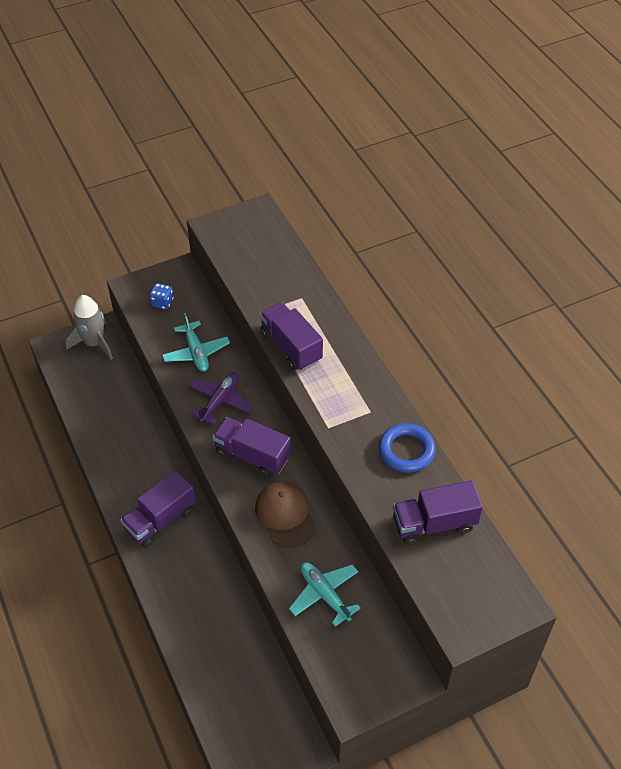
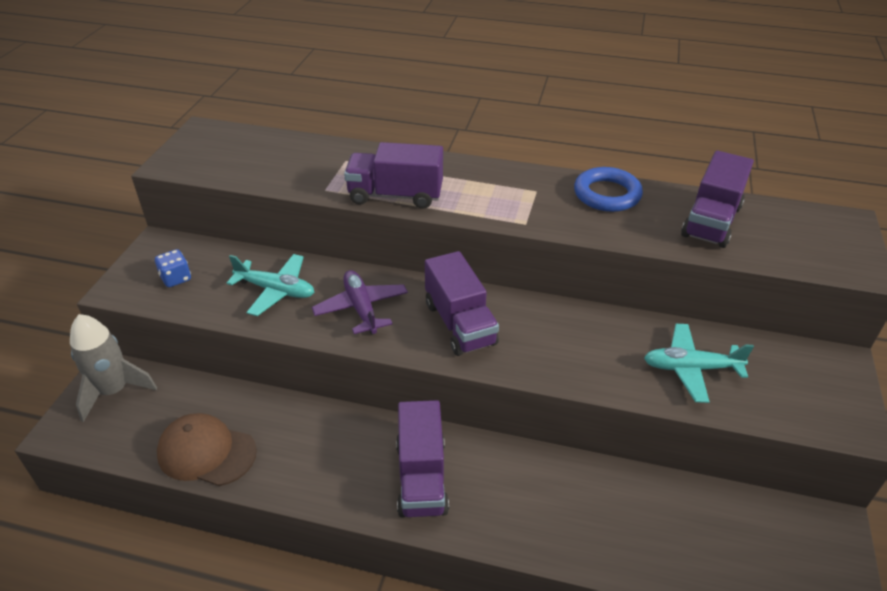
camera: 50 degrees left, 10 degrees down
(252, 455) = (459, 324): purple truck -> purple truck turned 90 degrees counterclockwise
(285, 515) = (562, 342): brown cap -> brown cap (206, 452)

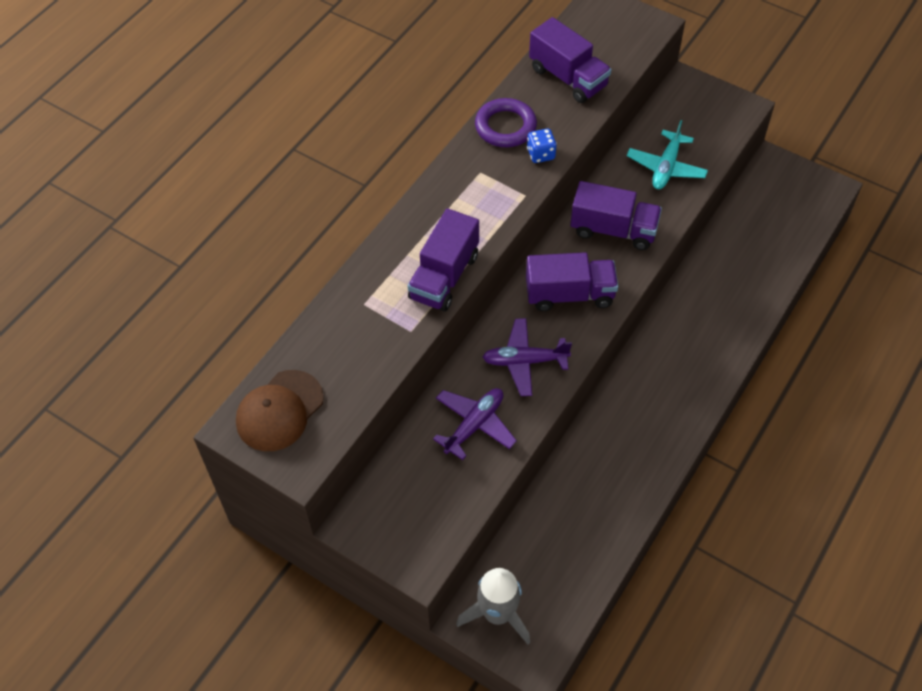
camera: 70 degrees left, 15 degrees up
(176, 278) = (422, 511): blue dice -> blue dice (541, 154)
(206, 452) = (599, 537): brown cap -> brown cap (279, 411)
(276, 290) = (474, 425): turquoise plane -> purple plane
(421, 477) = (670, 384): purple truck -> purple truck (613, 230)
(607, 194) = (505, 127): blue ring -> purple ring

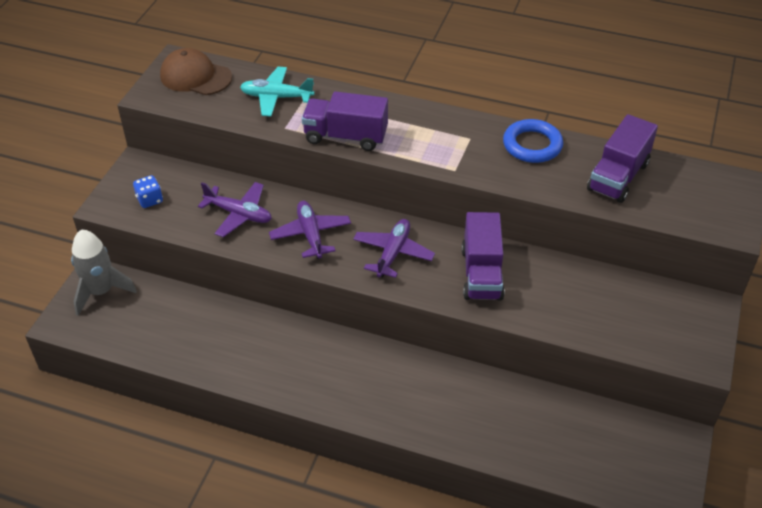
camera: 75 degrees right, 10 degrees down
(505, 127) = (532, 145): purple ring -> blue ring
(541, 154) = (509, 173): blue dice -> blue dice (150, 200)
(569, 294) = (393, 253): purple truck -> purple plane
(666, 167) = (581, 304): turquoise plane -> turquoise plane (276, 97)

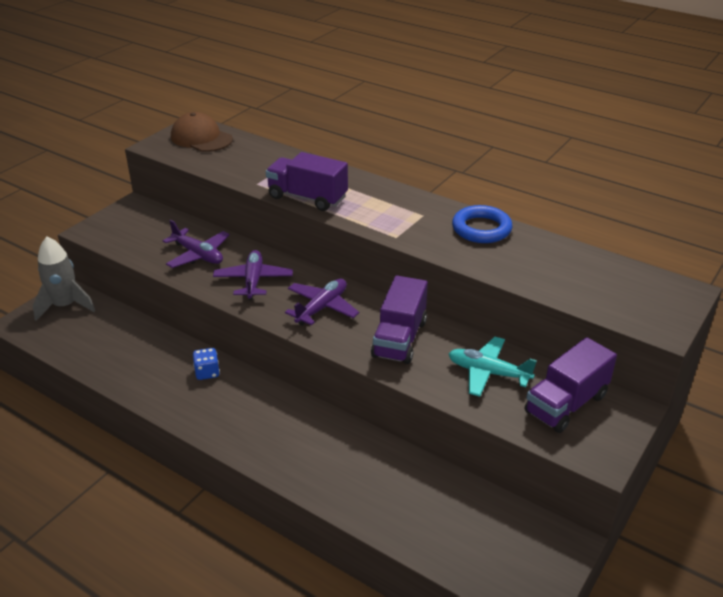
camera: 15 degrees right, 10 degrees down
(150, 200) = (128, 232): blue dice -> blue dice (207, 372)
(276, 97) = (262, 161): turquoise plane -> turquoise plane (488, 373)
(618, 176) = (557, 266): purple truck -> purple truck (566, 404)

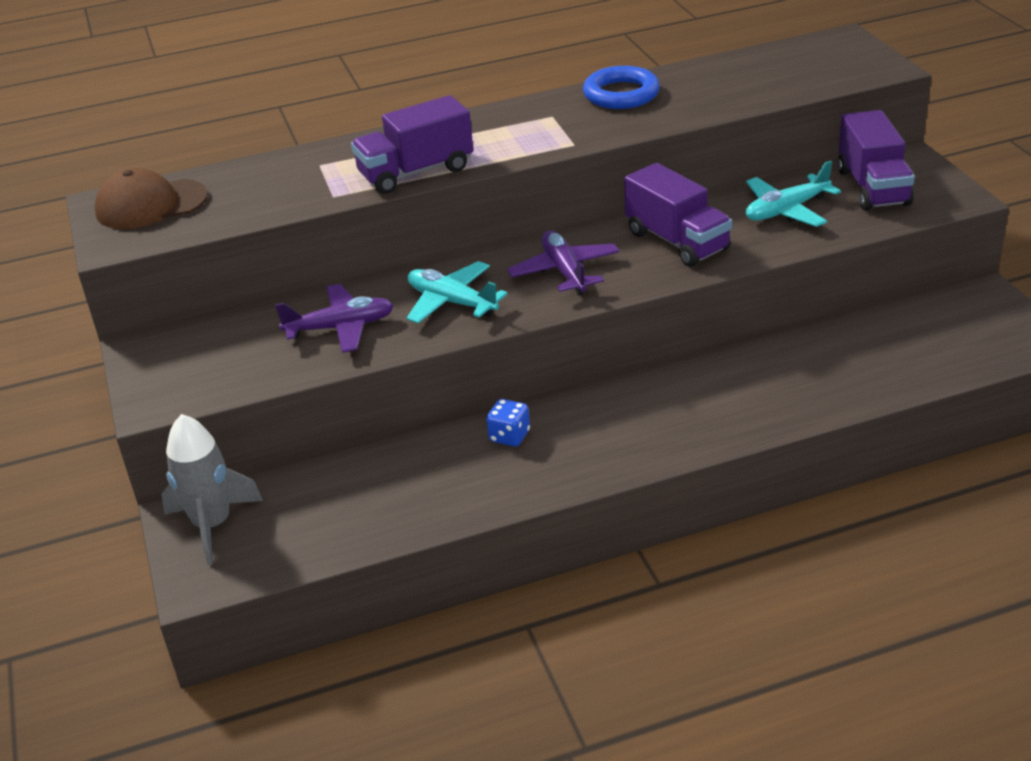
camera: 50 degrees left, 0 degrees up
(253, 281) = (452, 302): purple plane -> turquoise plane

